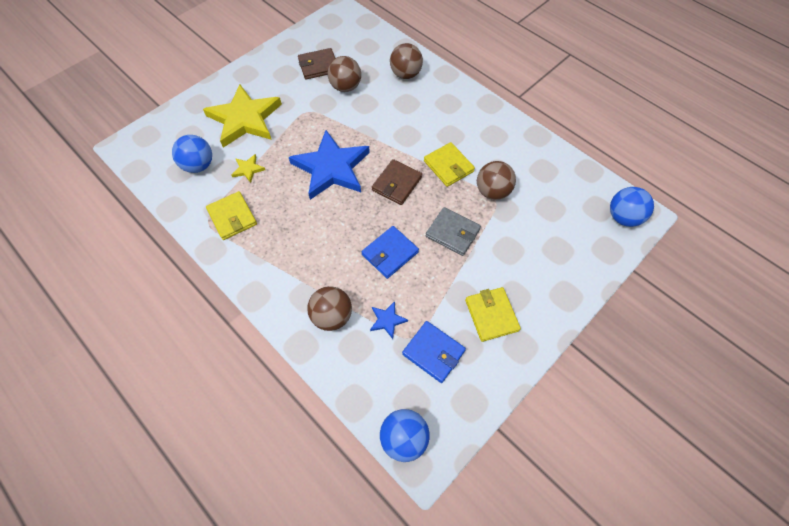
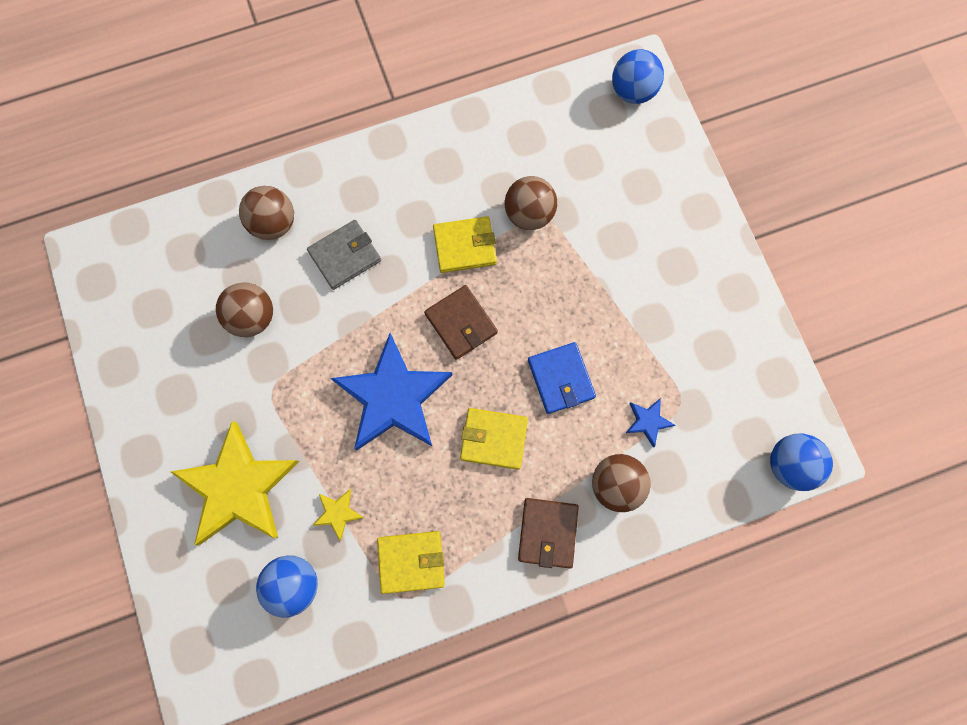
camera: 65 degrees left, 15 degrees up
(318, 66) = (187, 339): brown wallet -> brown wallet (547, 532)
(433, 352) = (708, 388): blue wallet -> none
(452, 233) = (566, 291): grey wallet -> grey wallet (345, 256)
(491, 315) = (690, 303): yellow wallet -> yellow wallet (493, 439)

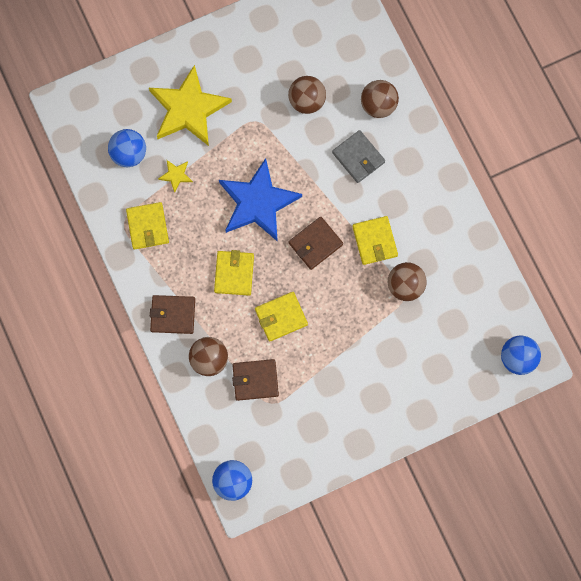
camera: 85 degrees right, 0 degrees up
(561, 379) = (281, 317): blue wallet -> yellow wallet
(648, 421) = (255, 380): blue star -> brown wallet

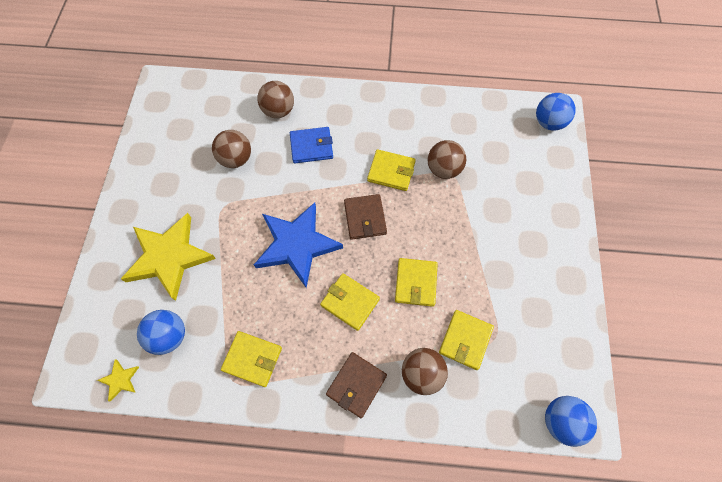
camera: 60 degrees left, 10 degrees down
(176, 175) = (222, 303): yellow star -> yellow star (120, 380)
(255, 380) = (465, 340): brown wallet -> yellow wallet
(358, 157) = (311, 146): grey wallet -> blue wallet

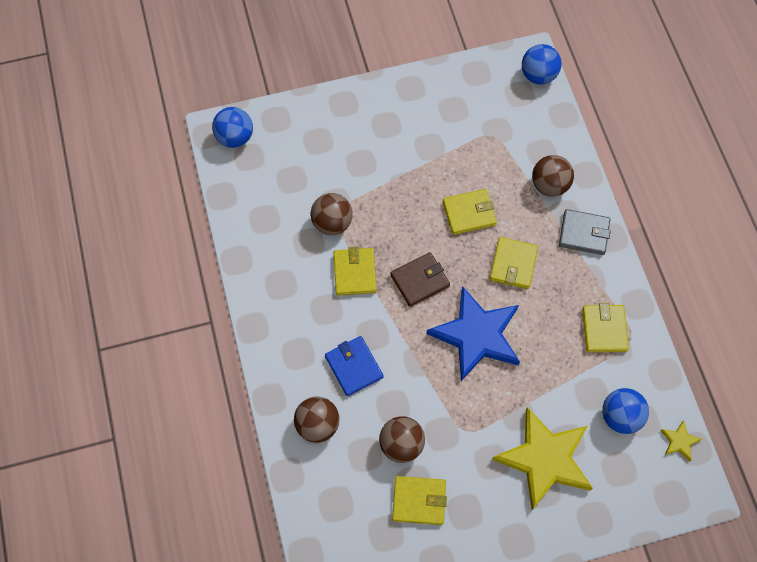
camera: 110 degrees left, 0 degrees up
(356, 385) = (584, 233): brown wallet -> grey wallet
(465, 340) = (504, 158): yellow wallet -> yellow wallet (419, 501)

